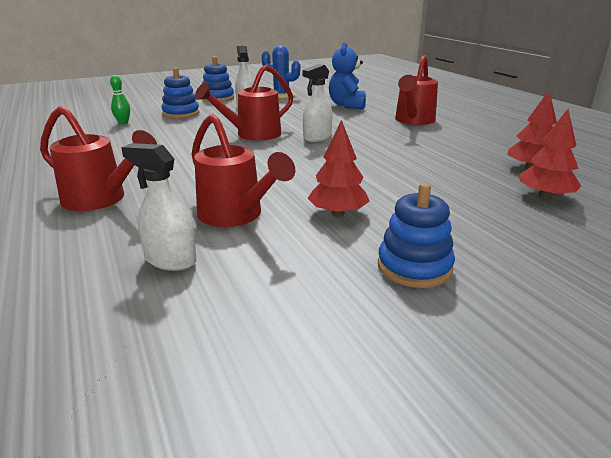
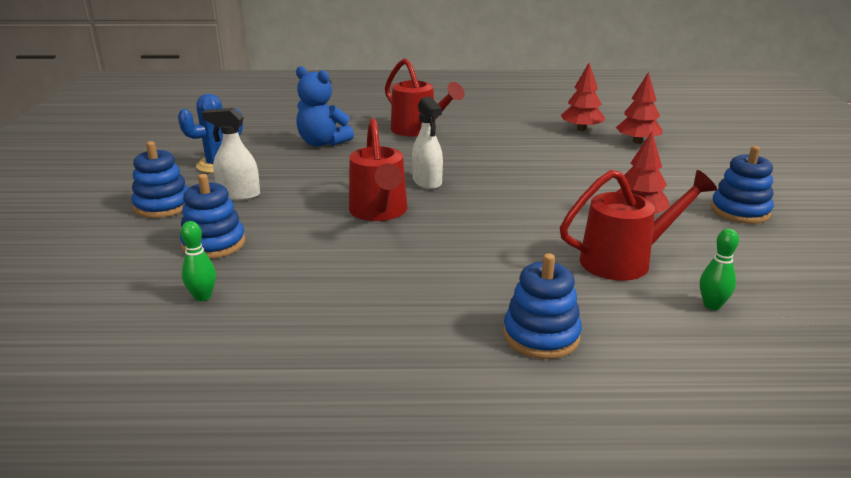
camera: 65 degrees left, 0 degrees up
(101, 199) = (541, 336): red watering can -> blue stacking toy
(170, 260) = (712, 305): white spray bottle -> green bowling pin

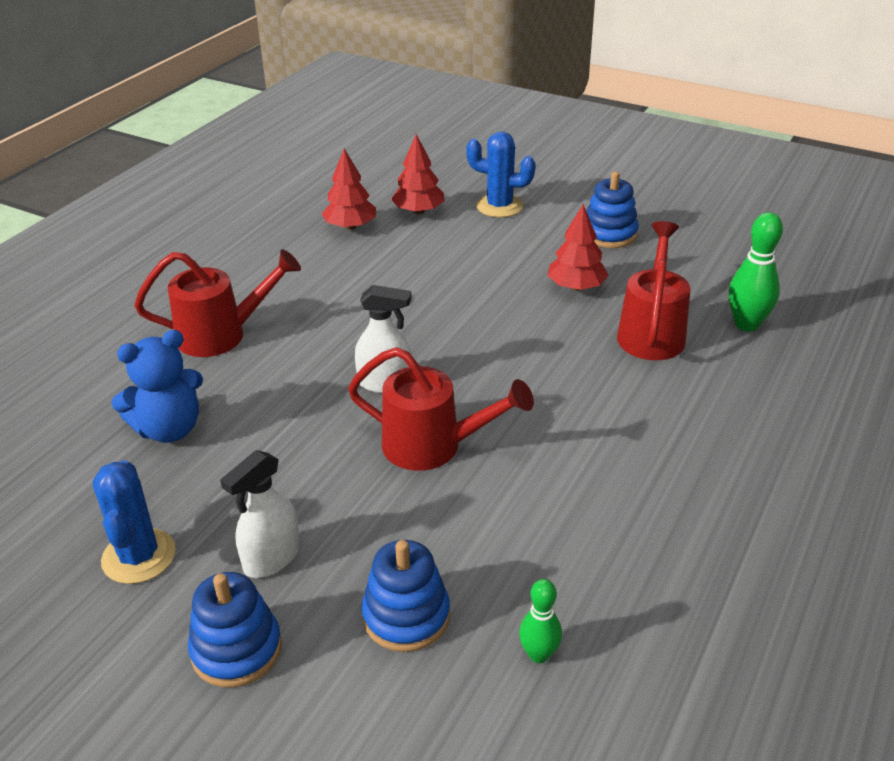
camera: 60 degrees left, 10 degrees up
(541, 336) = (745, 431): blue stacking toy -> none
(696, 163) = (499, 206): none -> blue cactus
(712, 305) = (746, 324): green bowling pin -> green bowling pin, size x1.64

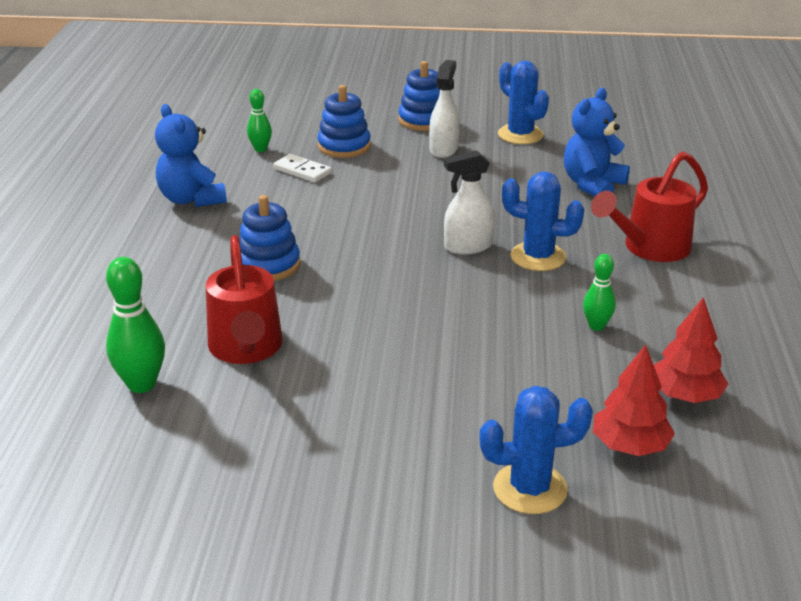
camera: 155 degrees right, 5 degrees down
(331, 353) = (538, 257): none -> blue cactus
(354, 281) = (596, 326): none -> green bowling pin
(433, 446) = (392, 217): red watering can -> none
(498, 572) = (302, 171): none -> white domino
(576, 287) = (351, 382): red tree -> none
(609, 234) = (345, 478): blue stacking toy -> blue stacking toy (268, 265)
(672, 557) = (192, 199): none -> blue teddy bear

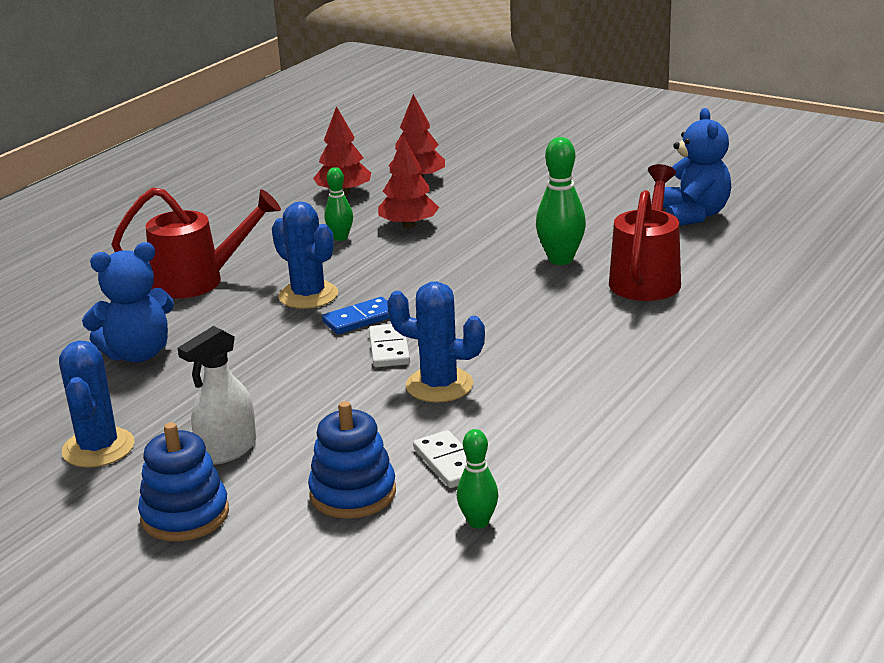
camera: 150 degrees left, 5 degrees down
(141, 384) = (750, 271): green bowling pin -> green bowling pin (560, 259)
(192, 199) = (628, 452): blue teddy bear -> blue teddy bear (694, 215)
(268, 265) = (581, 345): blue stacking toy -> none
(417, 228) = (389, 349): none -> white domino
(468, 246) = (360, 319): white spray bottle -> blue domino
(530, 488) = (505, 174): blue cactus -> blue cactus (439, 385)
(549, 361) = (408, 225): none -> red tree

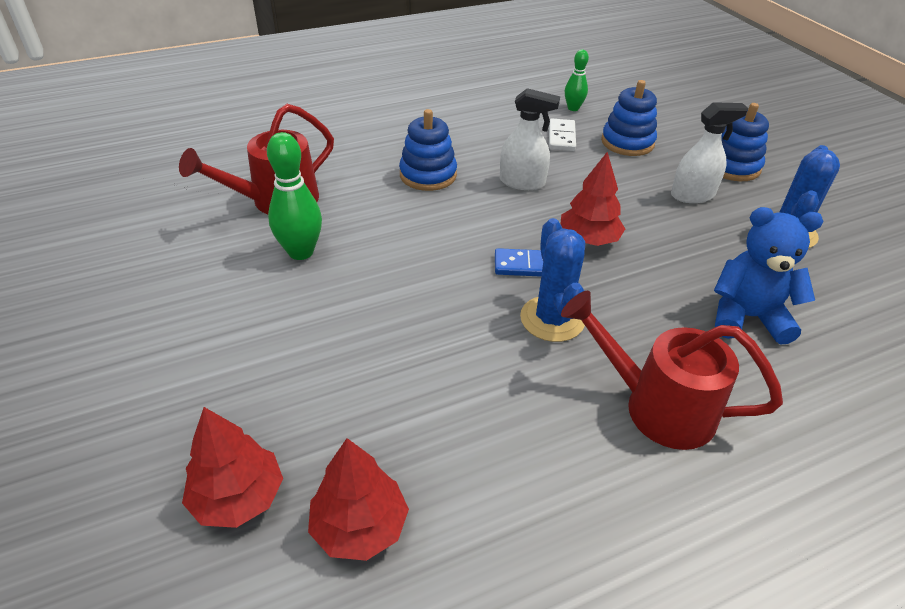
camera: 150 degrees left, 15 degrees up
(340, 238) = (452, 404): green bowling pin -> none
(389, 349) = (529, 225): white domino -> none
(408, 225) = (362, 385): red tree -> red tree (588, 239)
(439, 385) = (522, 182): blue cactus -> white spray bottle
(548, 352) = (428, 175): none -> blue stacking toy
(694, 215) = (122, 247): blue teddy bear -> none

